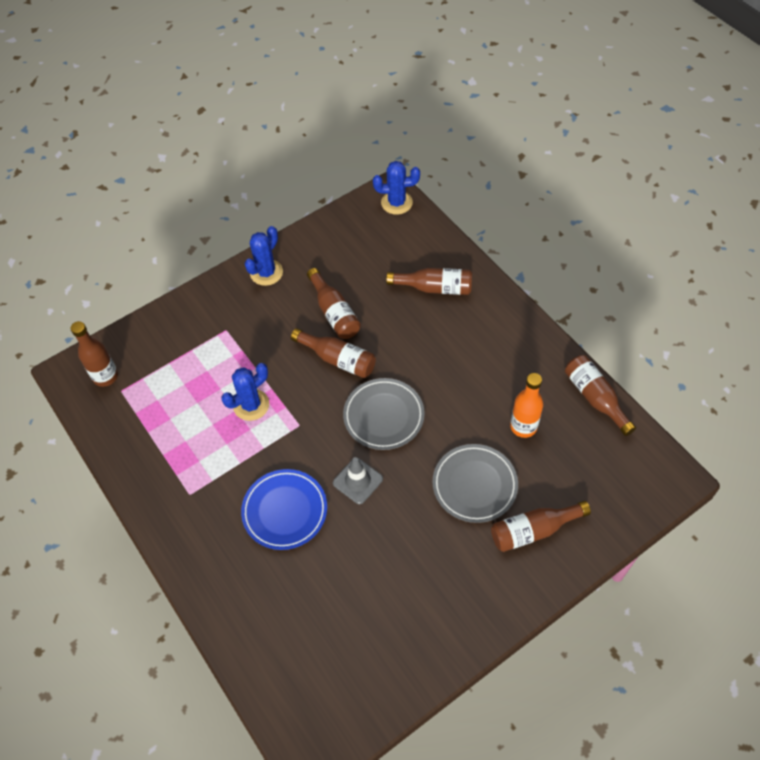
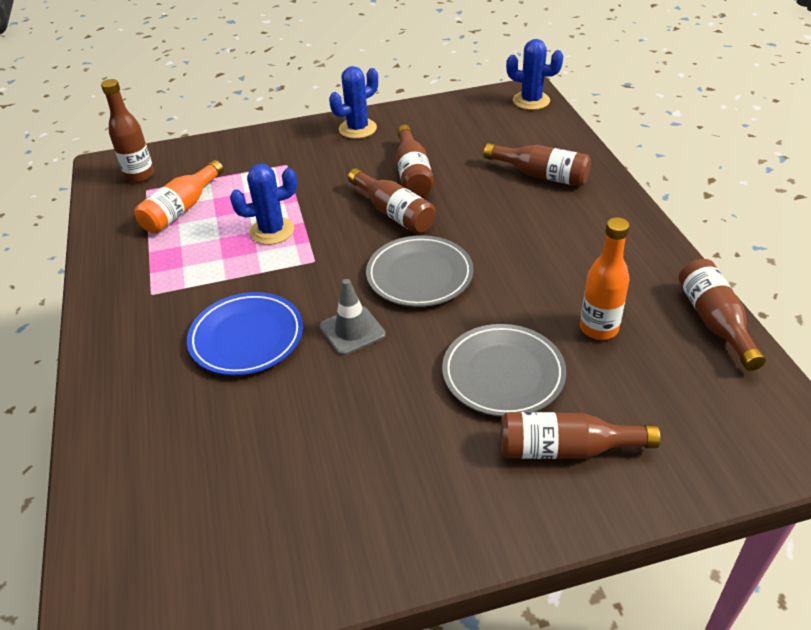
camera: 20 degrees right, 15 degrees down
(164, 403) = (181, 209): none -> orange bottle

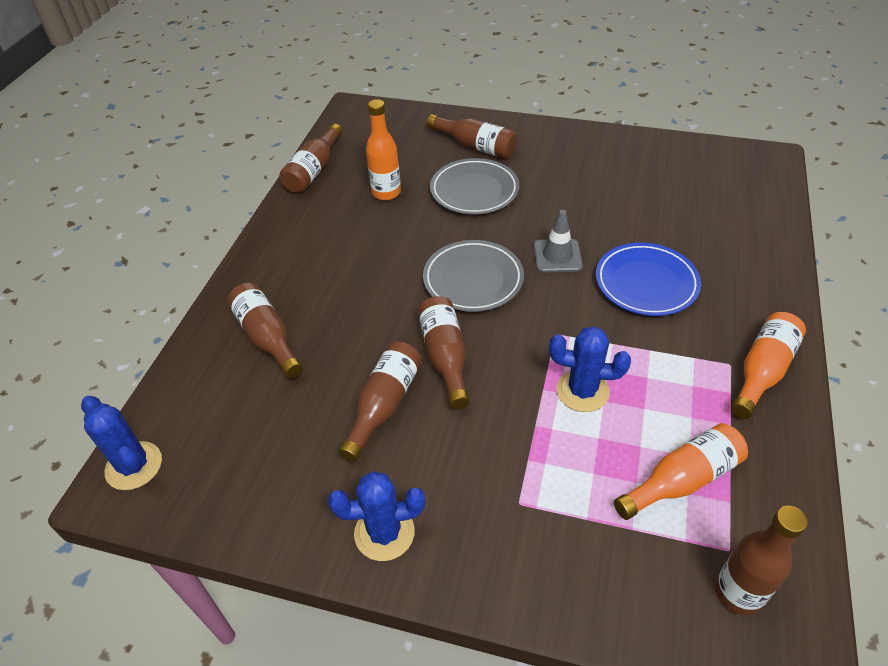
camera: 150 degrees left, 5 degrees up
(121, 298) = (762, 371): none -> orange bottle

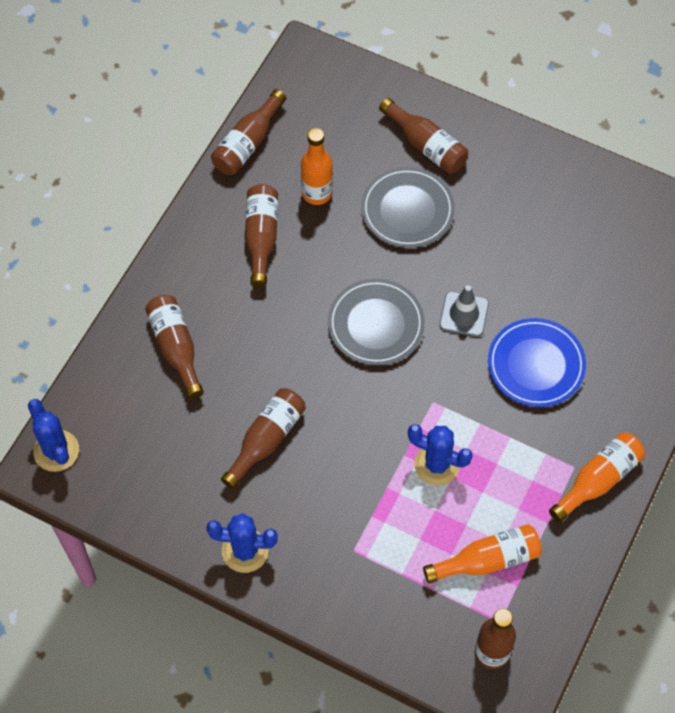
camera: 10 degrees right, 15 degrees up
(445, 357) = (329, 404): brown bottle -> brown bottle (261, 238)

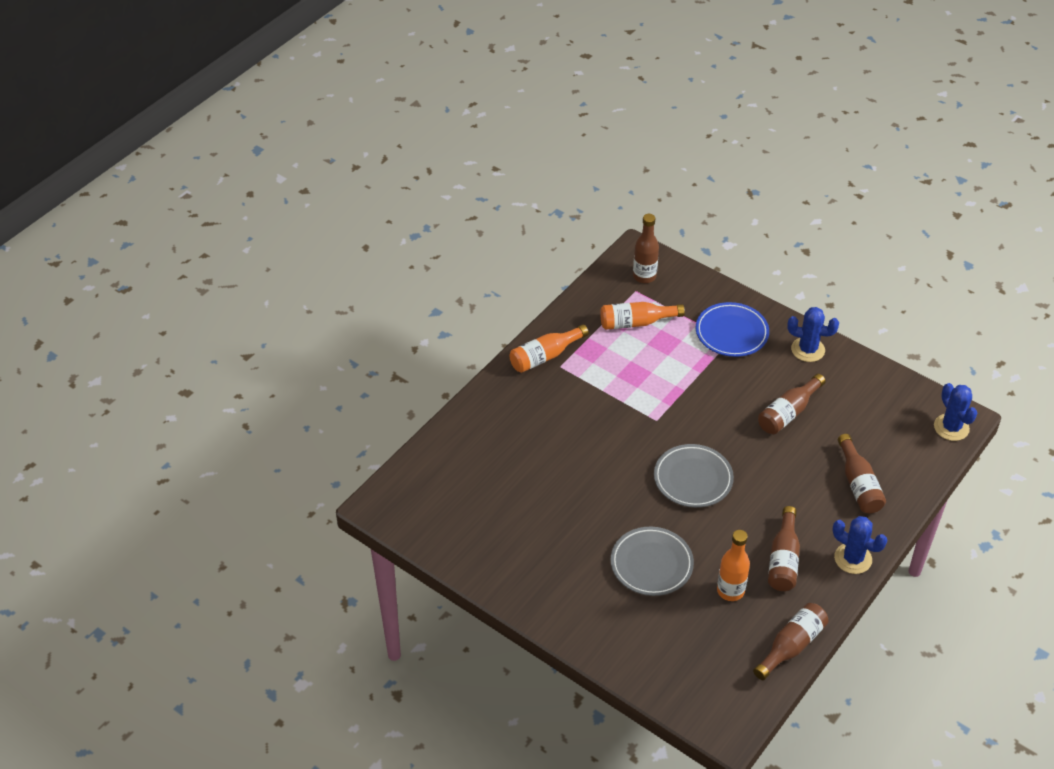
camera: 170 degrees left, 15 degrees down
(426, 145) = (624, 619): brown bottle -> none
(437, 464) = (661, 381): blue cactus -> blue cactus (853, 558)
(464, 314) = (619, 476): grey traffic cone -> none
(536, 365) = (570, 433): blue plate -> blue plate (731, 333)

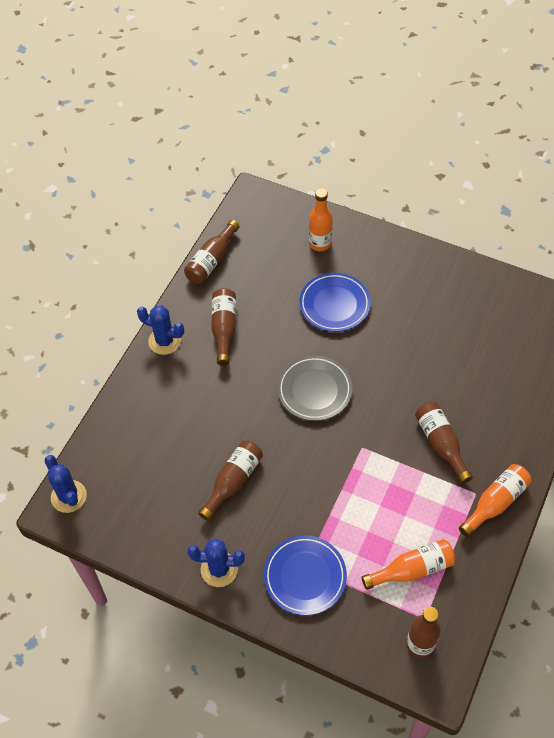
camera: 170 degrees right, 10 degrees up
(651, 564) = (334, 304): grey plate -> blue plate
(730, 591) = (265, 294): orange bottle -> orange bottle (320, 243)
(858, 484) = (161, 414): brown bottle -> brown bottle (441, 444)

